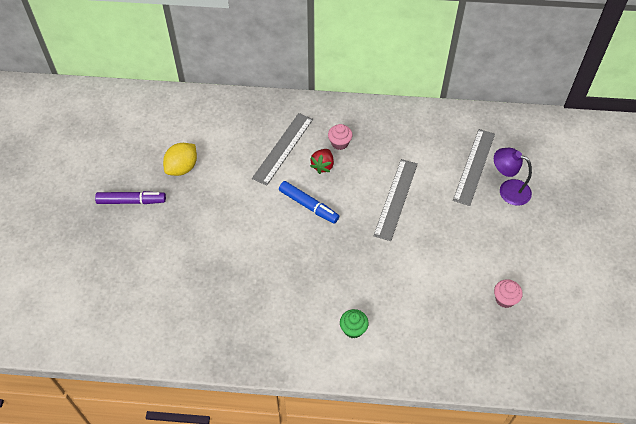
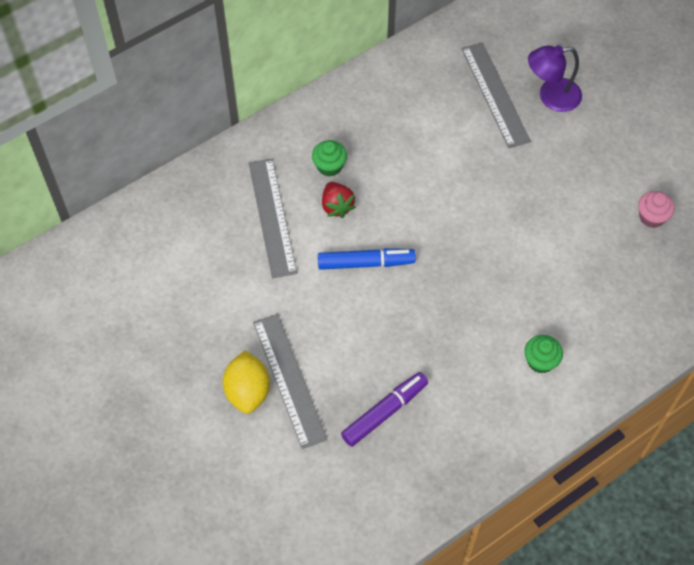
camera: 40 degrees left, 5 degrees up
(131, 201) = (157, 408): purple marker -> purple marker (384, 412)
(182, 168) = (177, 324): yellow lemon -> yellow lemon (248, 391)
(339, 143) = (329, 166): pink cupcake -> green cupcake
(396, 199) = (450, 188): grey ruler -> grey ruler (289, 379)

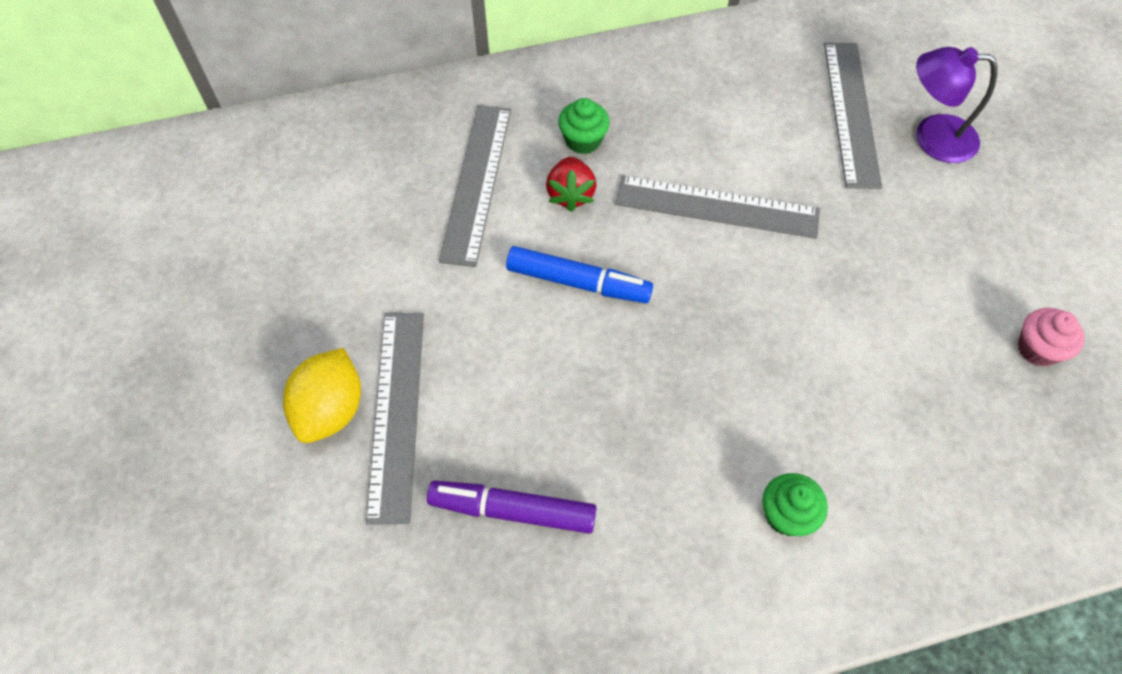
camera: 20 degrees right, 0 degrees up
(384, 412) = (513, 511): purple marker -> purple marker turned 150 degrees counterclockwise
(433, 186) = (717, 207): none -> grey ruler

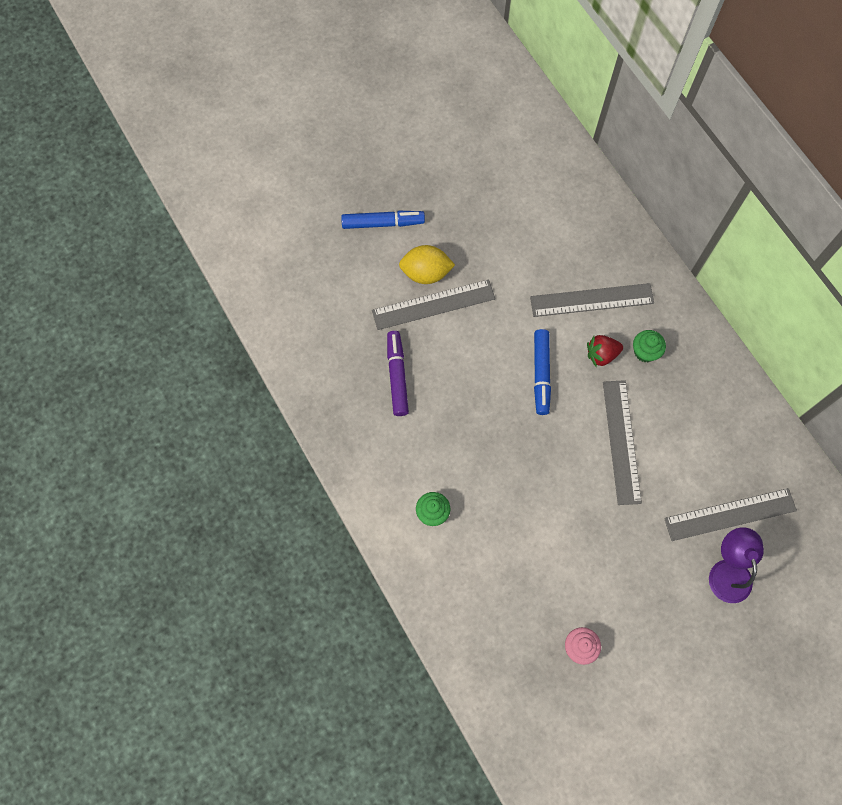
camera: 75 degrees right, 10 degrees up
(198, 459) = (382, 223): none -> blue marker

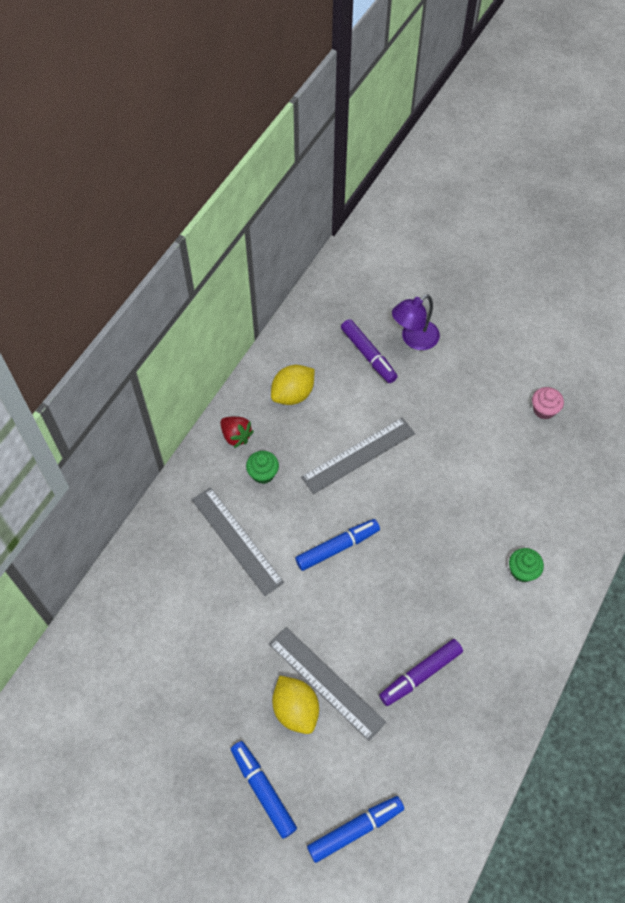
camera: 120 degrees left, 10 degrees down
(318, 268) = (355, 829): none -> blue marker
(601, 354) = (287, 507): red strawberry -> red strawberry (236, 436)
(717, 420) = (293, 394): none -> yellow lemon
(730, 515) = (368, 355): grey ruler -> purple marker

